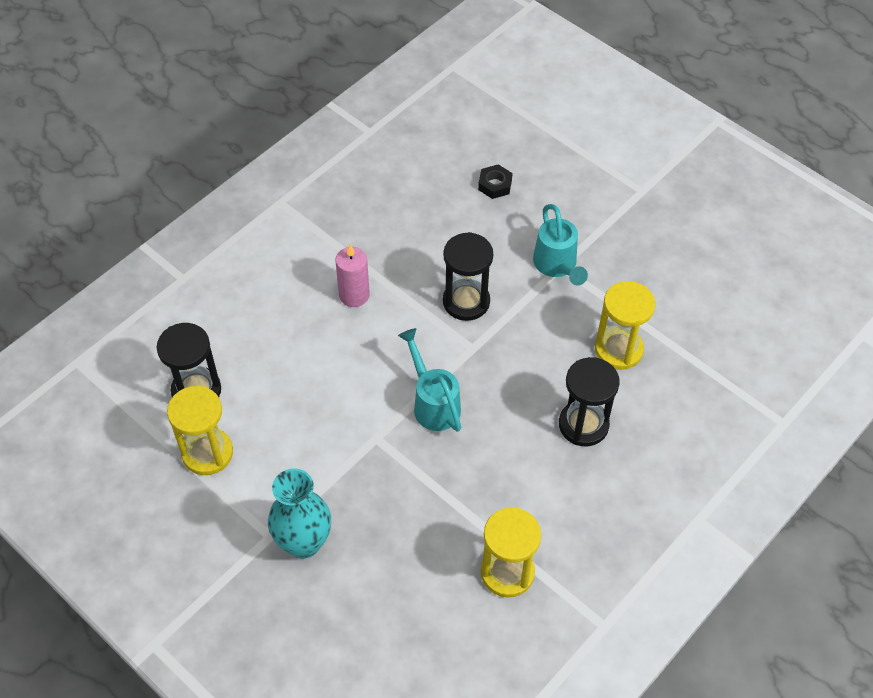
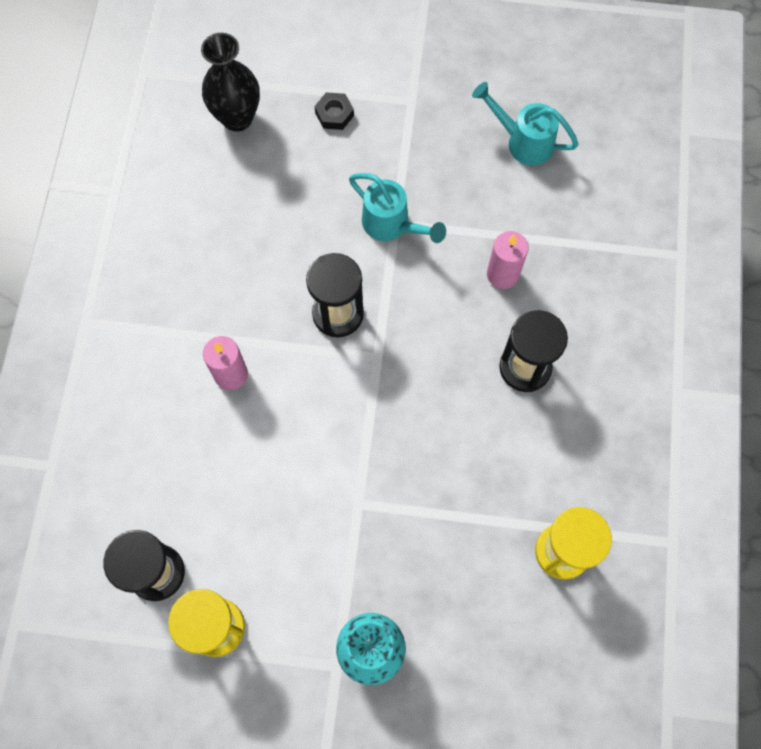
camera: 35 degrees left, 15 degrees up
(433, 402) = (382, 434): turquoise watering can -> turquoise watering can (522, 141)
(495, 185) = (276, 176): black nut -> black nut (334, 114)
(497, 131) = (237, 118): none -> black vase
(618, 349) = (502, 274): yellow hourglass -> pink candle

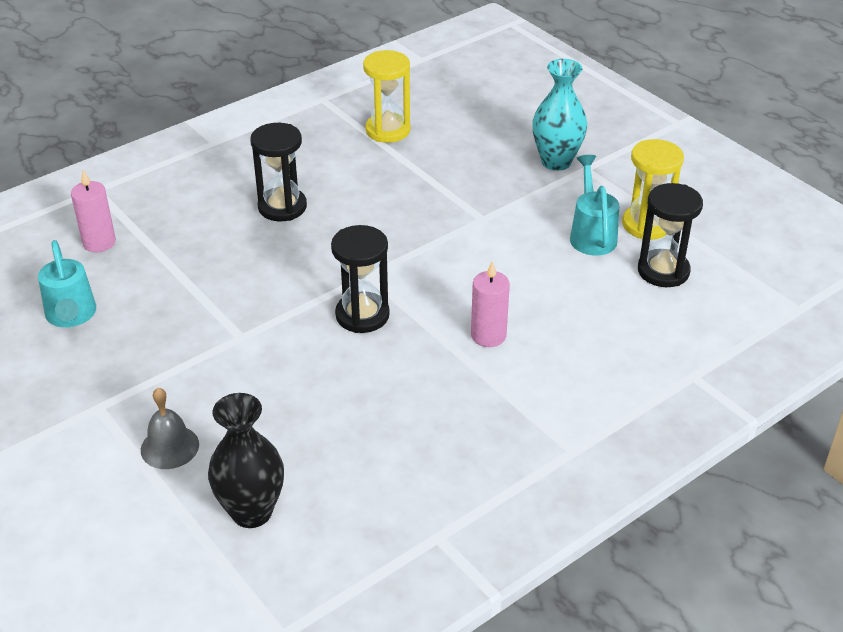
camera: 135 degrees left, 30 degrees down
(334, 114) = (169, 447): black nut -> grey bell
(392, 225) = (245, 337): turquoise watering can -> turquoise watering can (591, 234)
(502, 274) = (218, 257): pink candle -> pink candle (99, 243)

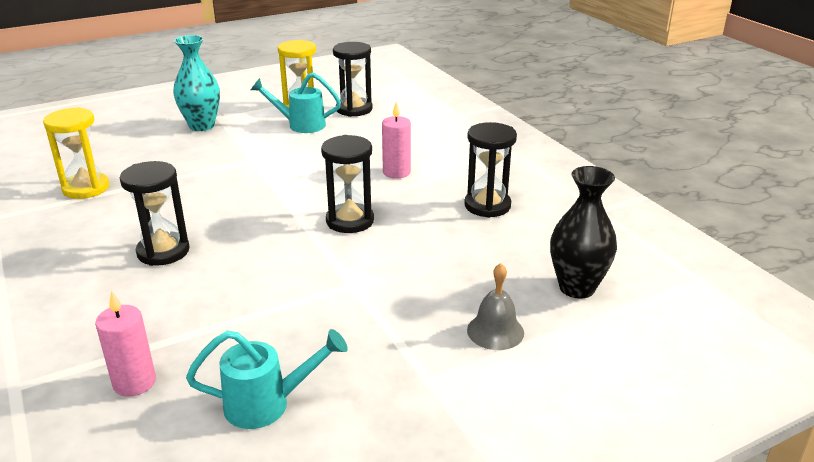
camera: 80 degrees left, 10 degrees down
(423, 425) = (487, 205): none -> black hourglass

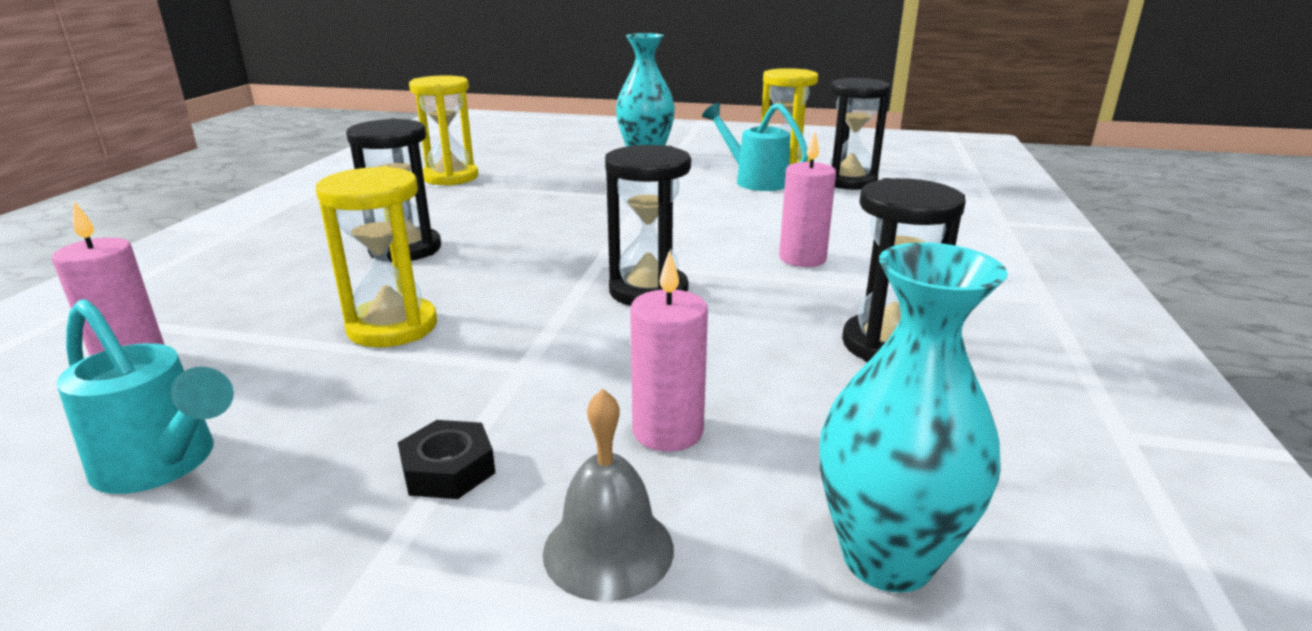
camera: 40 degrees right, 5 degrees down
(250, 296) = (392, 327): none -> yellow hourglass
(396, 338) = (448, 469): none -> black nut
(455, 282) = (667, 431): none -> pink candle
(577, 288) = (887, 558): black vase -> turquoise vase

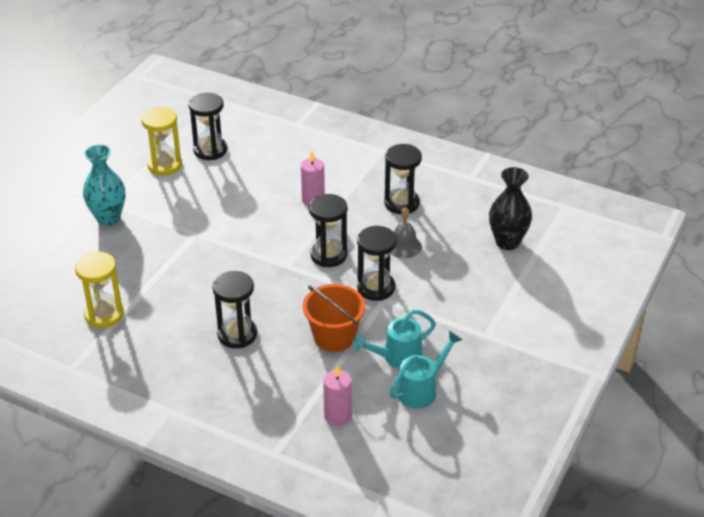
camera: 75 degrees left, 15 degrees up
(392, 327) = (334, 337): yellow hourglass -> orange bucket
(448, 469) = (445, 321): black nut -> none
(562, 352) = (376, 288): none -> black hourglass
(608, 549) = (491, 291): grey bell -> grey bell (404, 246)
(667, 431) = (439, 269): pink candle -> none
(754, 180) = (188, 184): turquoise watering can -> turquoise watering can (396, 358)
(887, 558) = (507, 242): turquoise vase -> black vase

